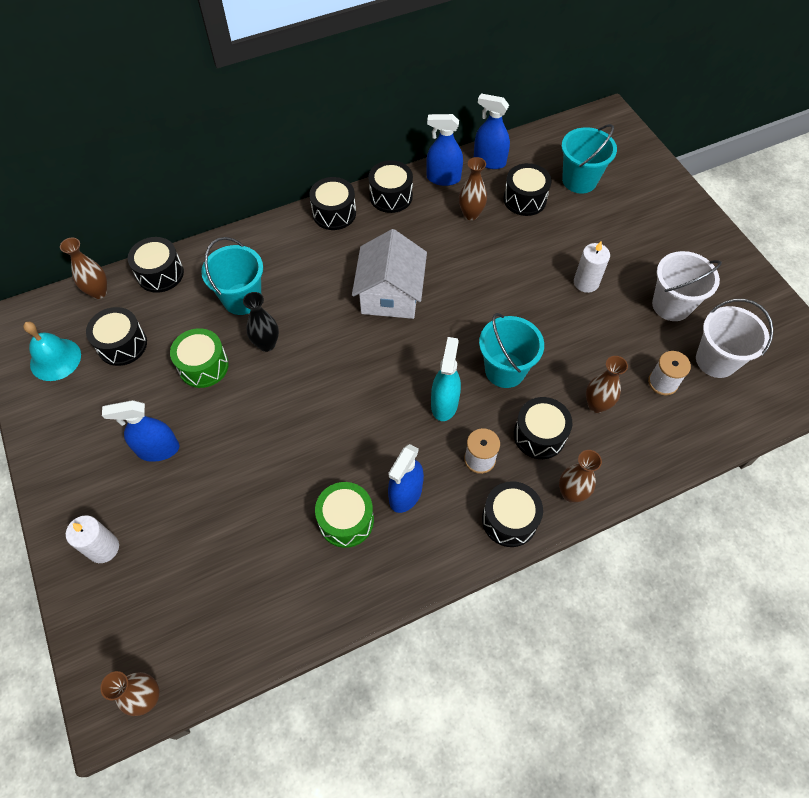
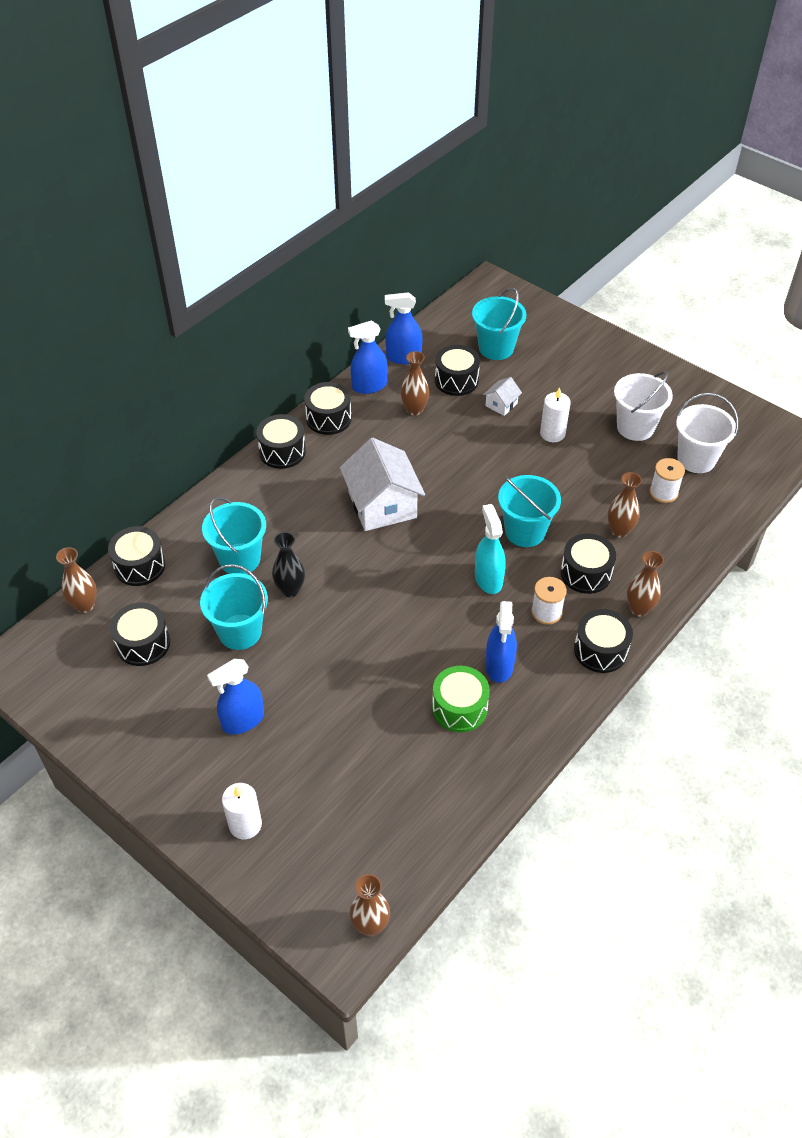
camera: 25 degrees left, 10 degrees down
(55, 359) = (80, 682): turquoise bell -> none
(203, 366) = (240, 632): green drum -> turquoise bucket
(553, 237) = (501, 404): none -> white house

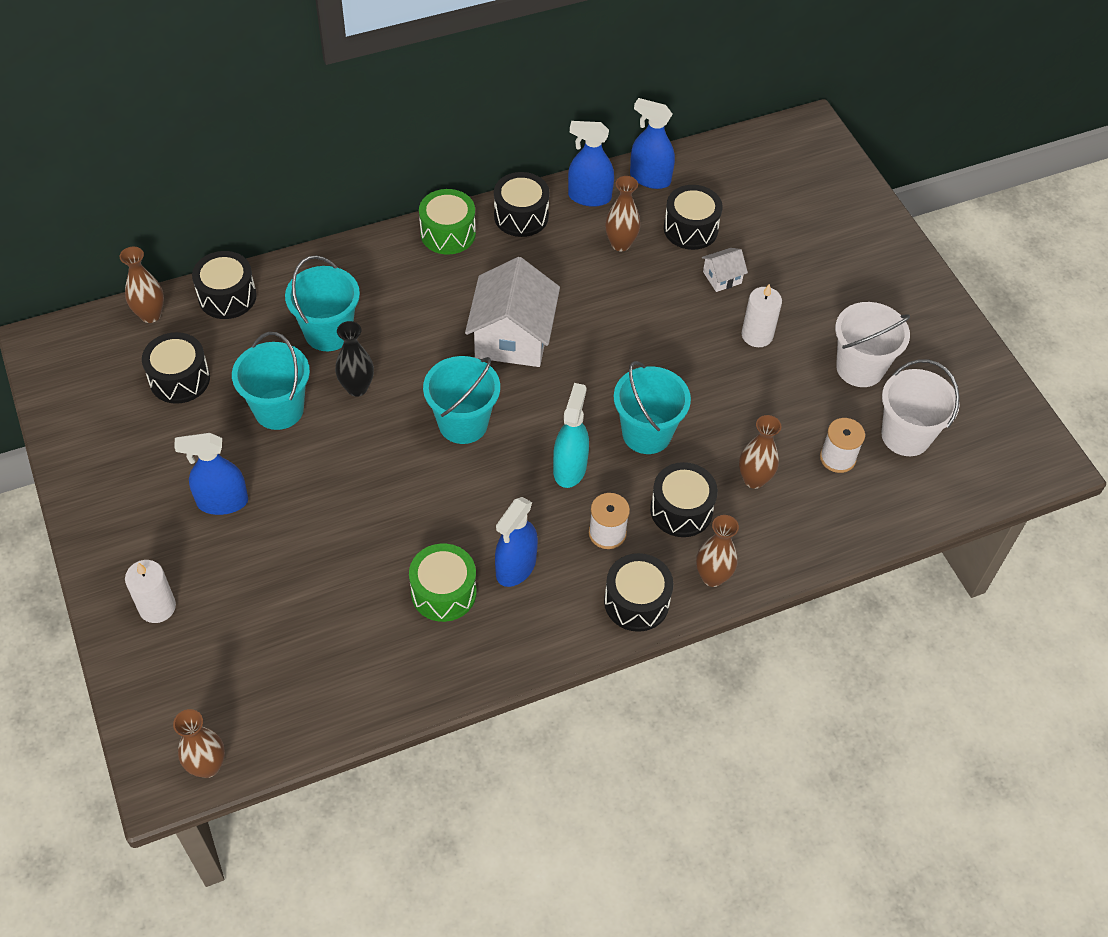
camera: 25 degrees right, 5 degrees up
(282, 451) = (448, 233): black drum -> green drum
(496, 348) = (762, 209): turquoise bucket -> turquoise bucket (463, 423)

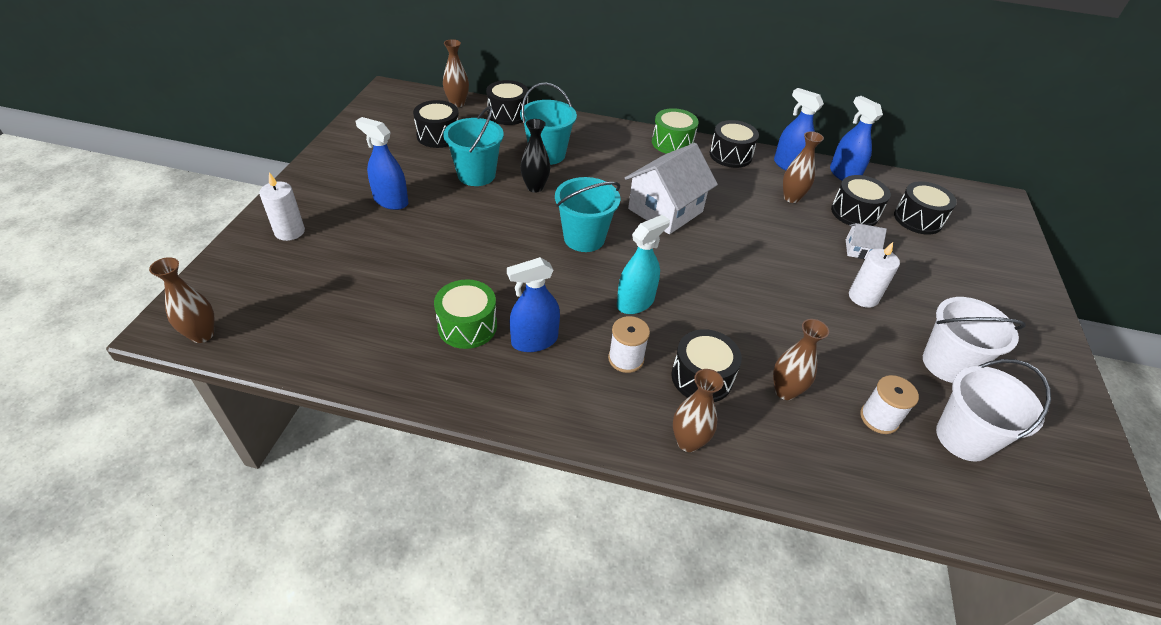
camera: 35 degrees right, 10 degrees down
(636, 602) = (605, 421): black drum -> black drum (918, 219)
(646, 433) = (716, 312): turquoise bucket -> none

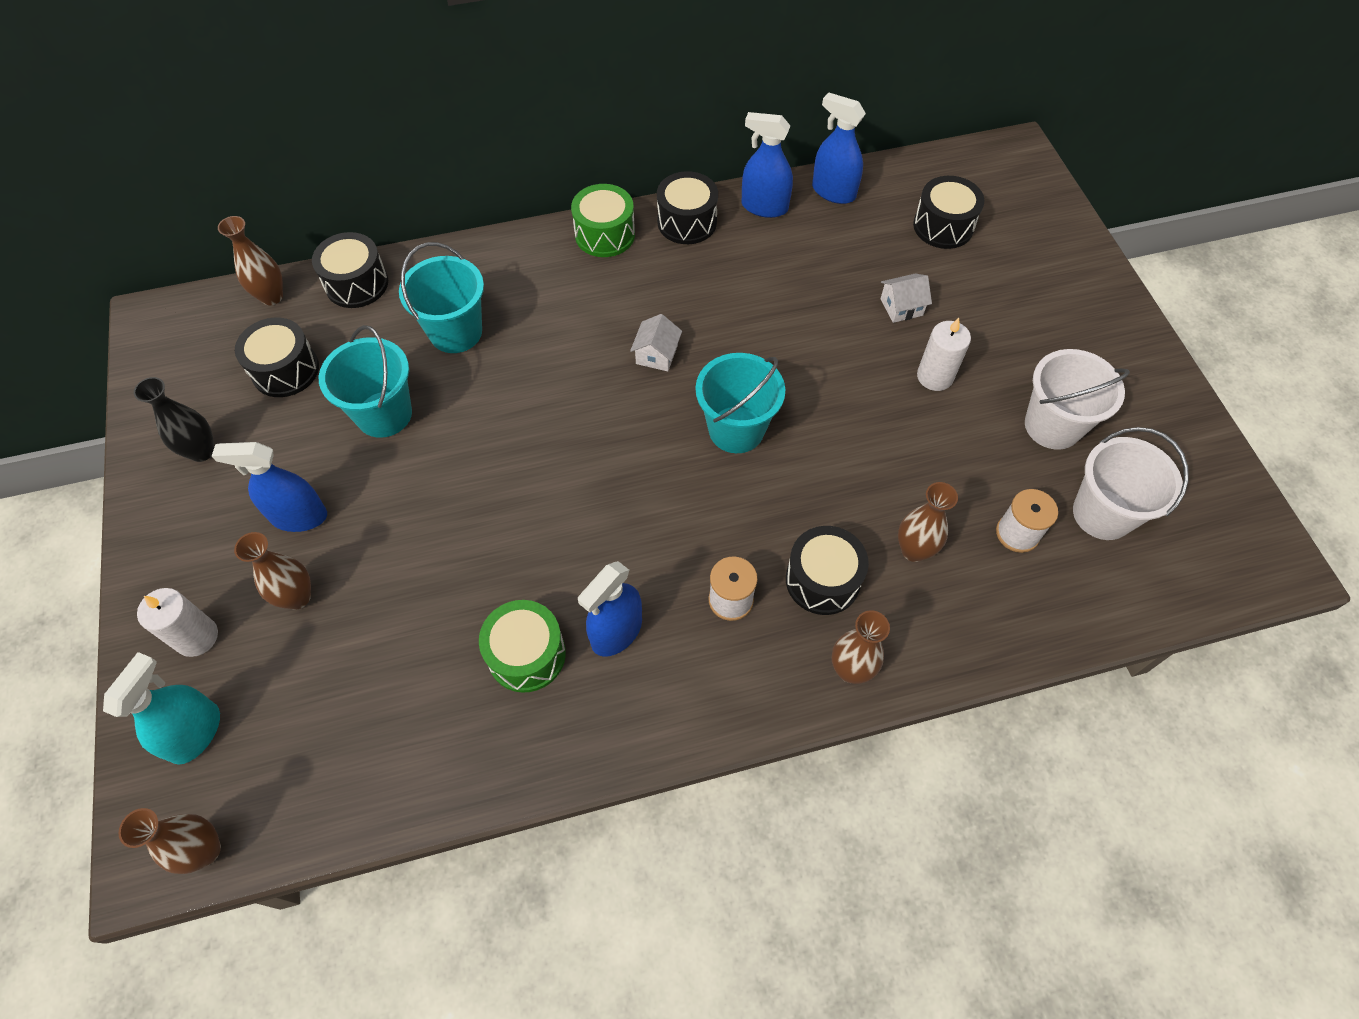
camera: 25 degrees left, 15 degrees up
(535, 187) = (474, 397): black vase -> black vase (202, 451)
(584, 238) = (584, 449): turquoise bucket -> turquoise bucket (736, 429)
(635, 302) = (698, 515): turquoise spray bottle -> turquoise spray bottle (195, 733)
(665, 210) = (656, 354): white house -> white house, size x0.46
(791, 198) = (792, 260): brown vase -> brown vase (297, 597)
(854, 213) = (872, 250): black drum -> none

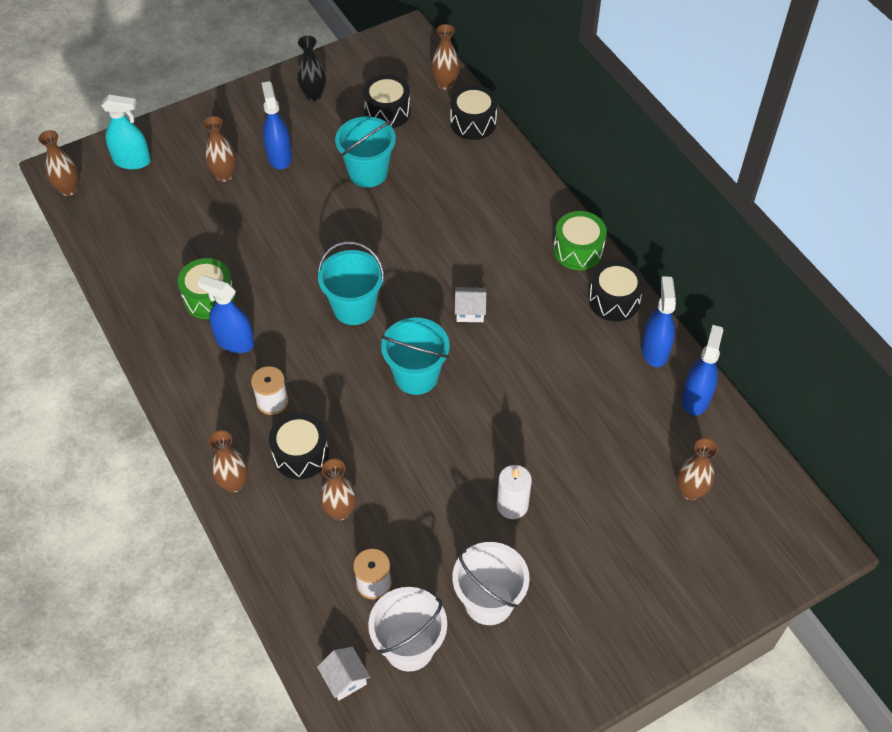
camera: 75 degrees right, 5 degrees down
(196, 637) = (189, 140): white candle -> none
(456, 332) = (449, 189): turquoise bucket -> turquoise bucket (354, 308)
(901, 307) = (580, 470): white house -> white house (345, 679)
(943, 226) = (690, 491): black drum -> brown vase

